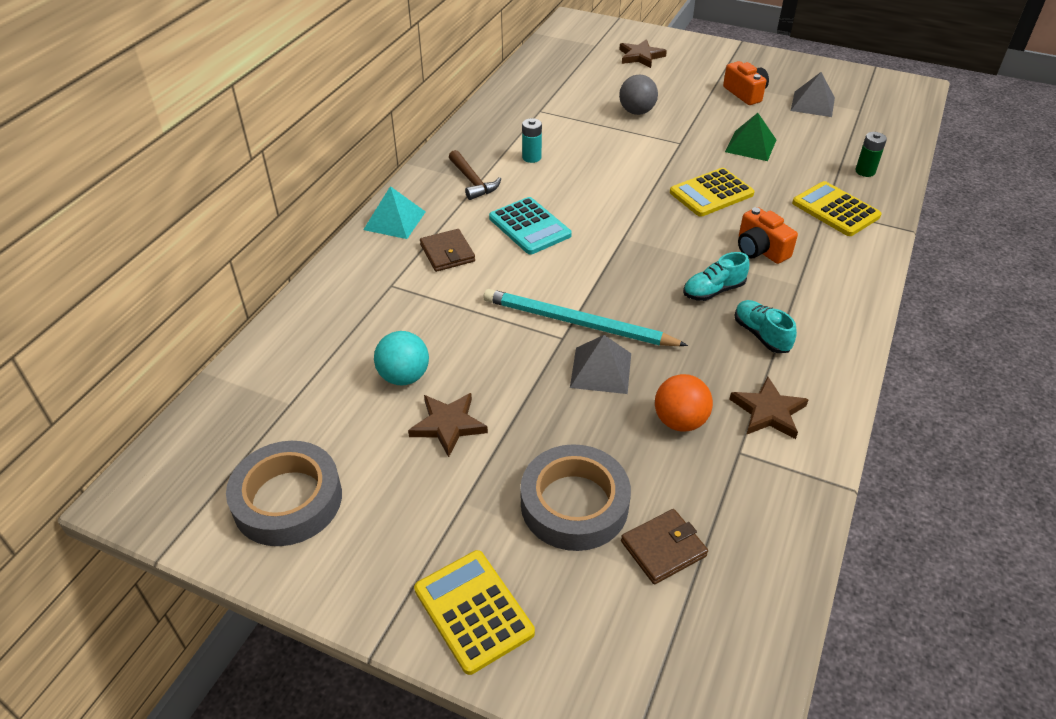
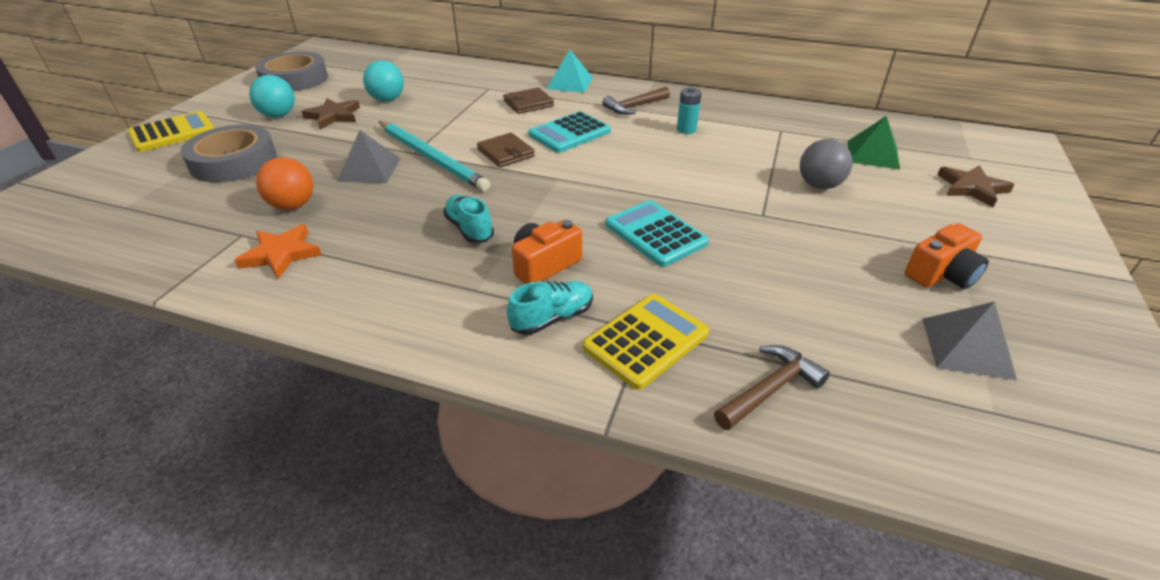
camera: 85 degrees right, 5 degrees down
(433, 488) = (278, 115): none -> turquoise ball
(577, 323) = (432, 158): turquoise pencil -> turquoise pencil turned 120 degrees clockwise
(663, 548) = (167, 196): brown wallet -> brown wallet (506, 153)
(711, 193) = (655, 234): yellow calculator -> turquoise calculator
(751, 145) = (787, 271): green pyramid -> green pyramid (873, 154)
(761, 335) = (393, 256): turquoise shoe -> turquoise shoe (552, 318)
(768, 412) = (281, 254): brown star -> orange star
(865, 171) = (770, 389): green battery -> brown hammer

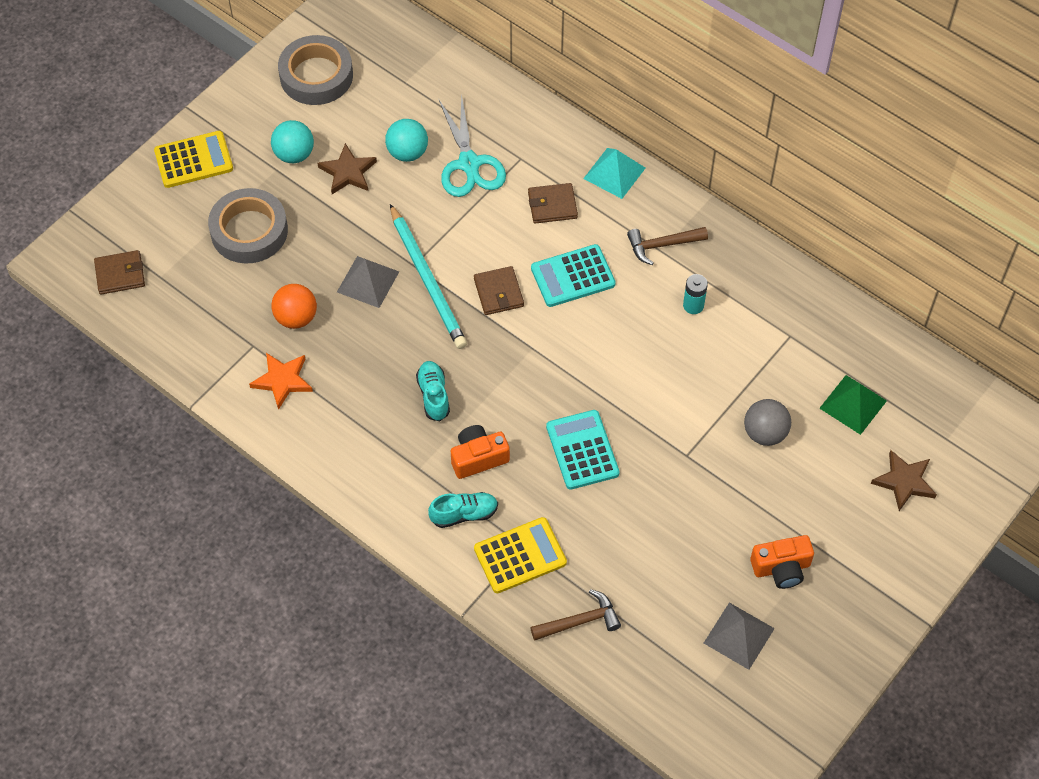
camera: 20 degrees right, 20 degrees up
(71, 214) = (120, 274): none -> brown wallet
(445, 96) = (469, 164): none -> turquoise scissors

